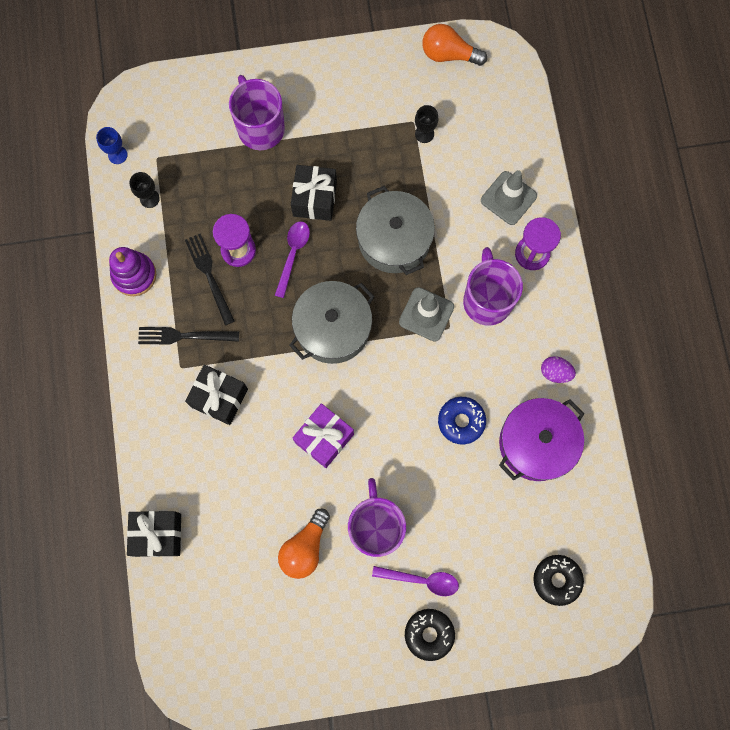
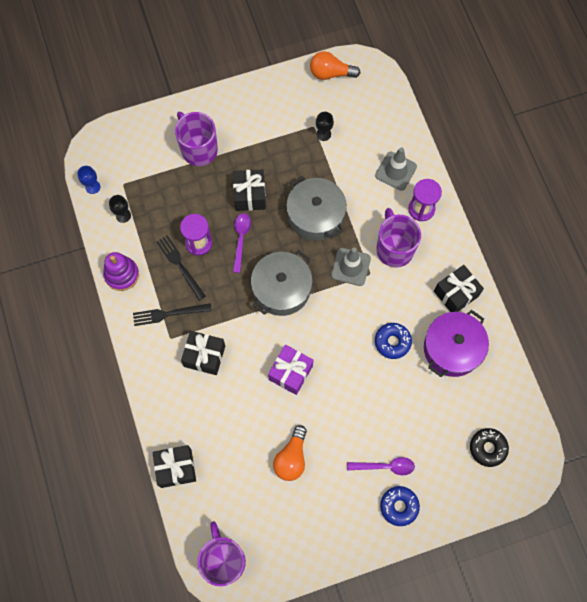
camera: 10 degrees left, 5 degrees down
(376, 528) = (343, 433): purple mug -> purple mug (224, 560)
(429, 634) = (399, 506): black donut -> blue donut
(555, 372) = (456, 293): purple egg -> black gift

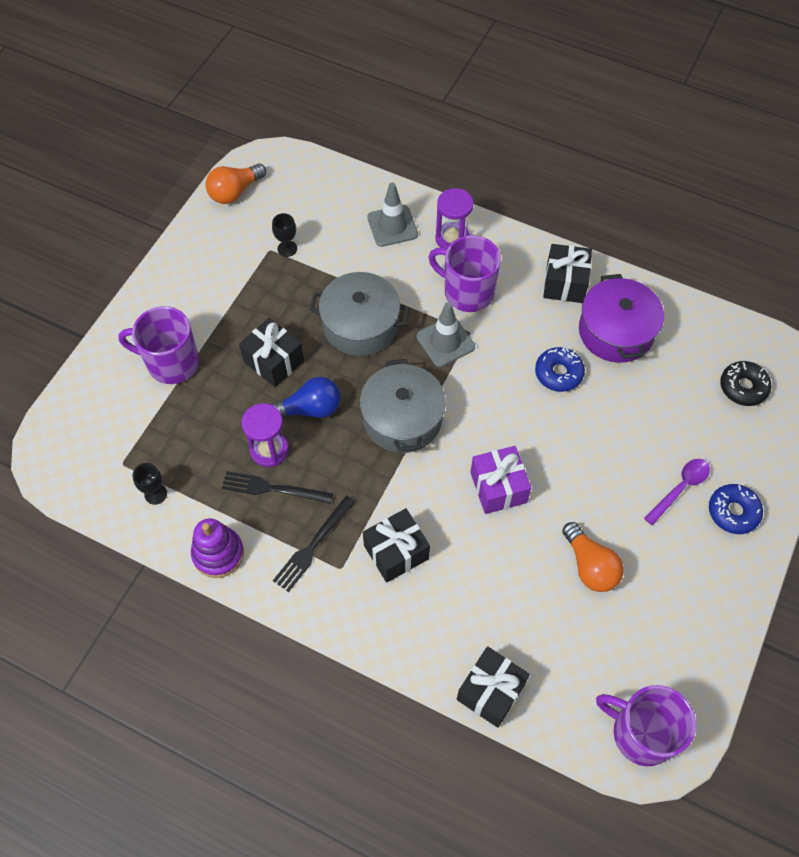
camera: 45 degrees left, 10 degrees down
(92, 187) = (89, 495): blue goblet -> none
(241, 239) = (310, 409): purple spoon -> blue light bulb

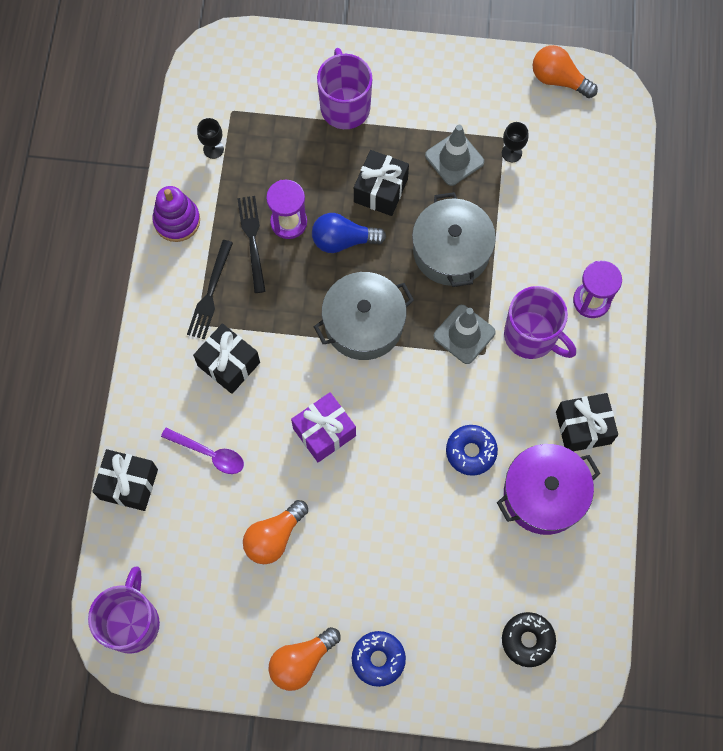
camera: 70 degrees right, 10 degrees up
(310, 409) = (343, 240): blue light bulb -> blue light bulb turned 120 degrees clockwise
(313, 546) = (210, 293): black fork -> black fork turned 90 degrees counterclockwise
(392, 226) = (582, 238): grey traffic cone -> grey traffic cone (454, 159)
(467, 292) = (531, 336): purple mug -> purple mug turned 120 degrees clockwise
(680, 488) = (385, 602): purple spoon -> purple spoon (209, 453)
(720, 580) = (301, 661): none -> orange light bulb

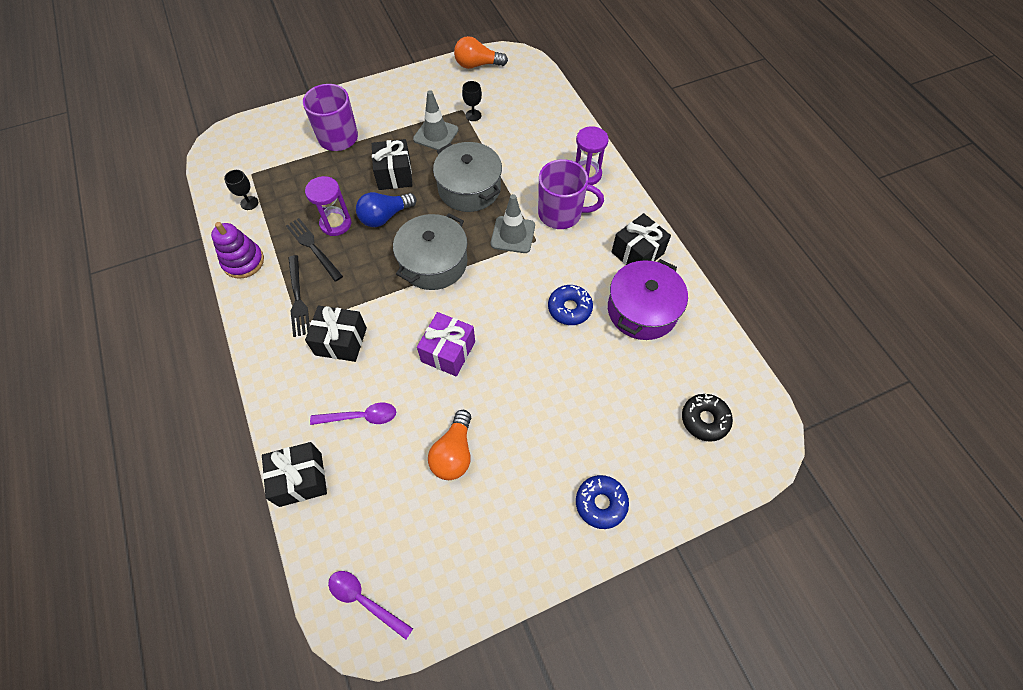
camera: 30 degrees left, 10 degrees down
(132, 622) = (365, 600): purple mug -> purple spoon
(301, 661) = (538, 544): orange light bulb -> none

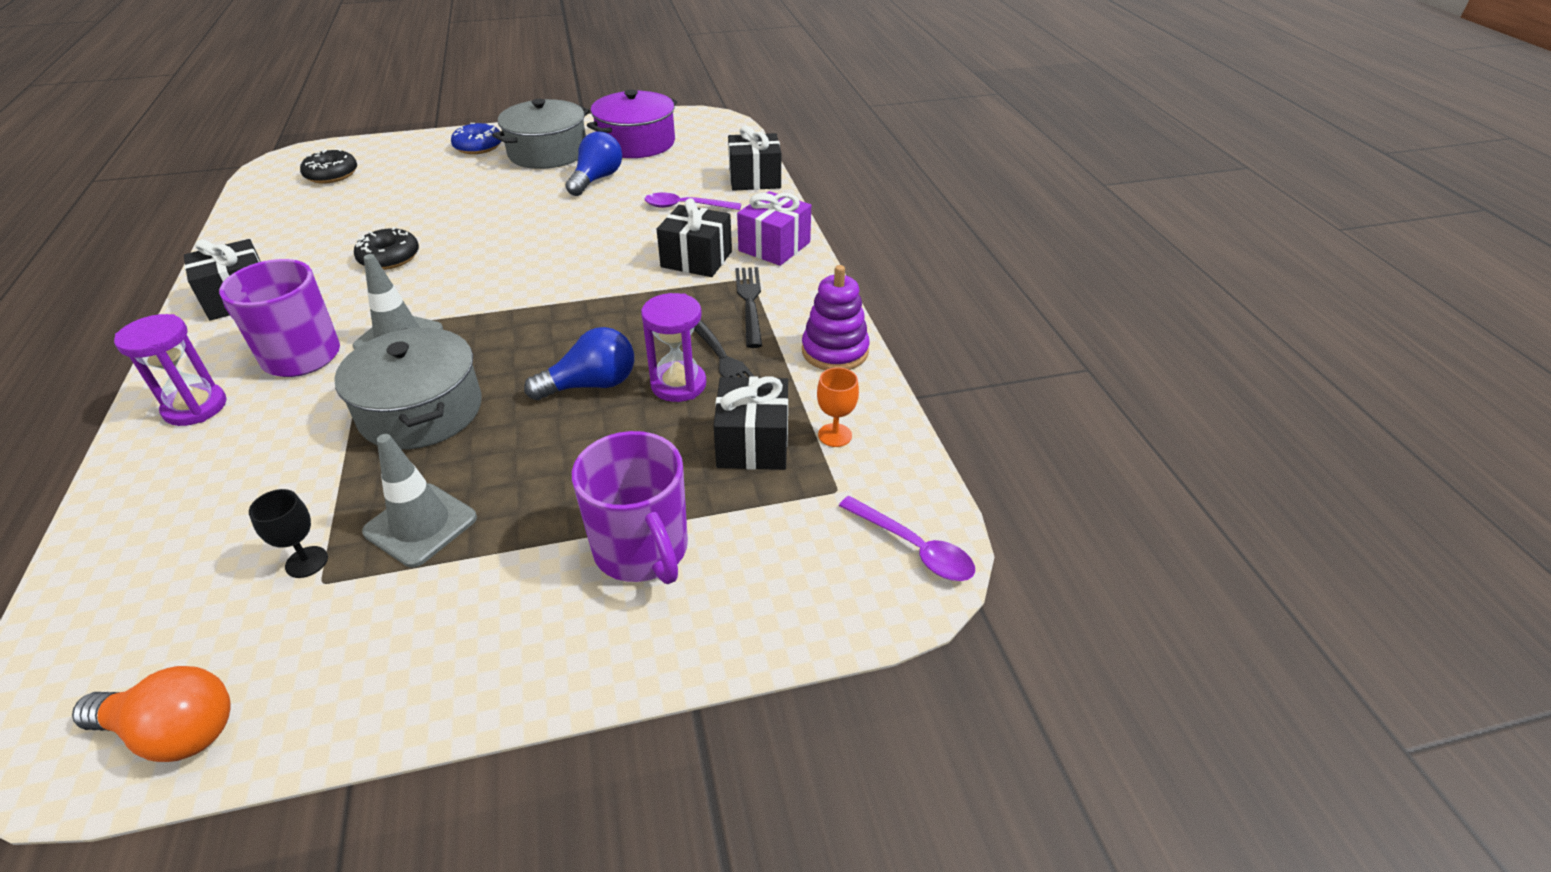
camera: 170 degrees left, 20 degrees down
(249, 203) = (835, 435): black goblet -> orange goblet
(365, 600) = (705, 128): purple spoon -> purple spoon (913, 548)
(394, 174) = (547, 452): black gift -> black gift (753, 443)
(434, 263) = (540, 319): grey pot -> grey pot (548, 152)
(448, 351) = (566, 239): purple gift -> purple gift (774, 246)
(454, 453) = (597, 179): orange light bulb -> blue light bulb
(569, 308) = (389, 258): blue donut -> black donut
(642, 310) = (301, 248): purple pot -> purple pot (636, 143)

